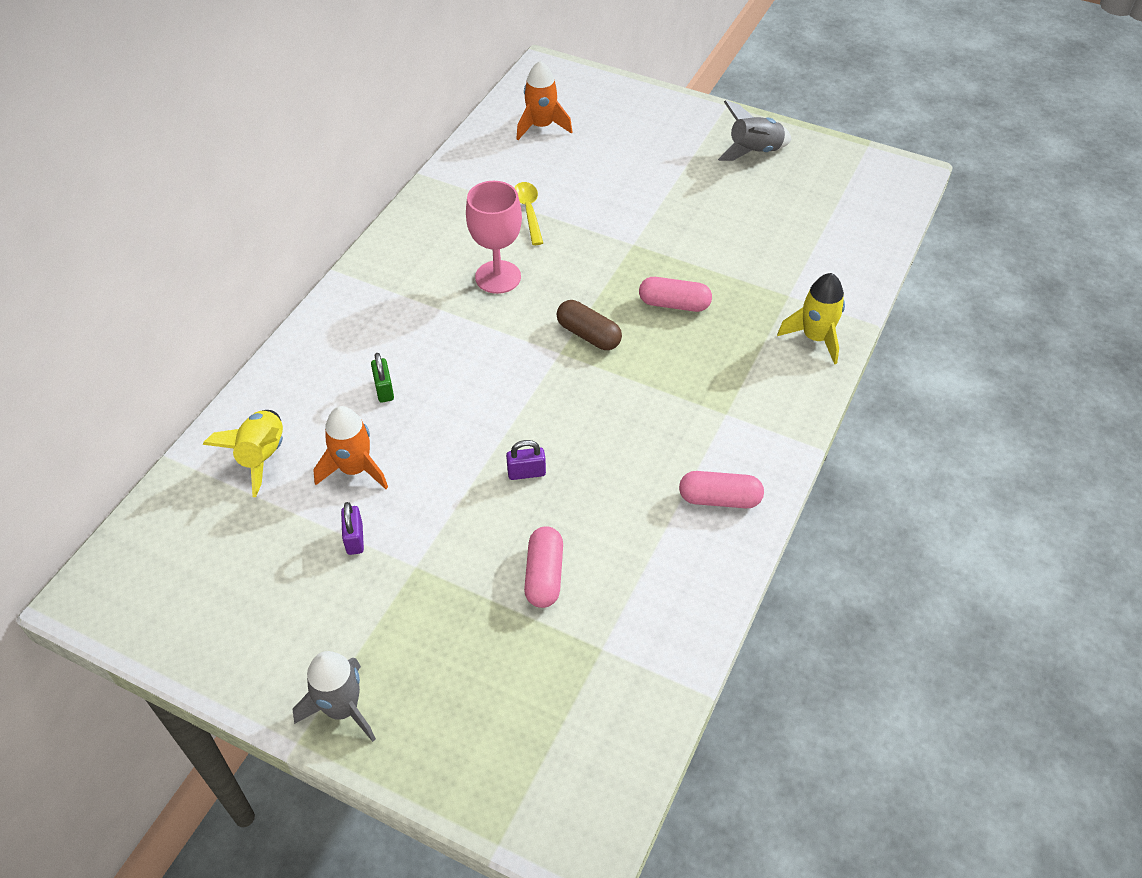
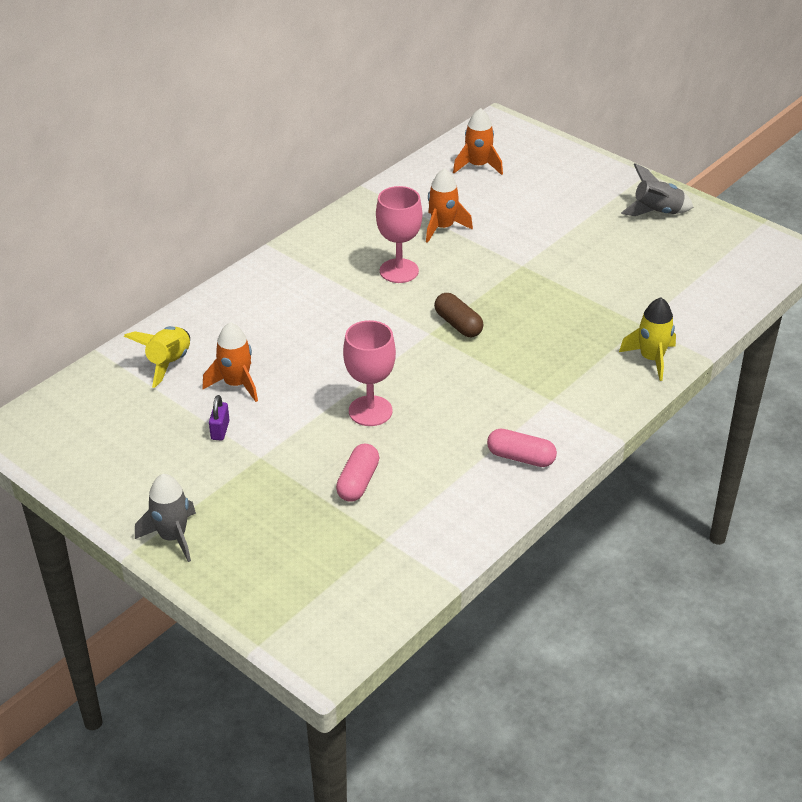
camera: 15 degrees right, 10 degrees down
(384, 389) = (278, 334): green padlock -> none
(526, 473) = (370, 411): purple padlock -> pink goblet
(529, 211) = (442, 227): yellow spoon -> orange rocket
(674, 304) = (539, 314): pink capsule -> none

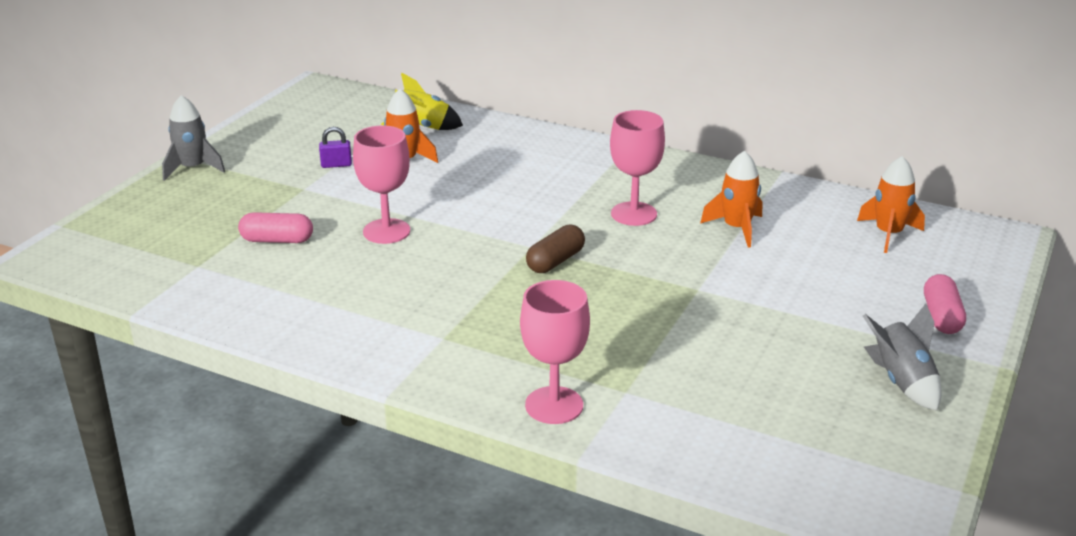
camera: 75 degrees right, 10 degrees down
(521, 457) = (334, 328): pink capsule -> pink capsule (941, 317)
(651, 359) = (554, 405): yellow rocket -> pink goblet

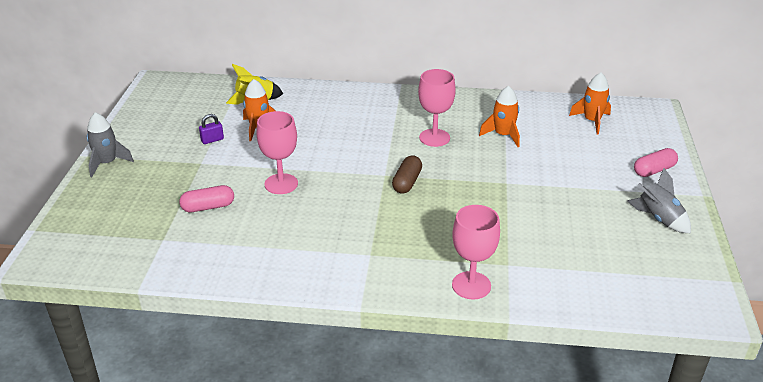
camera: 20 degrees left, 5 degrees up
(941, 317) = (654, 170): pink capsule -> pink capsule turned 75 degrees clockwise

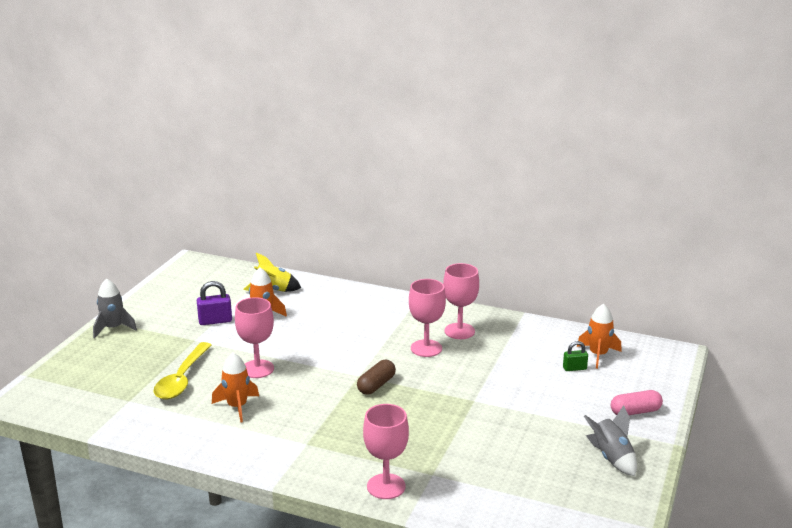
camera: 15 degrees right, 10 degrees down
(208, 207) = (182, 379): pink capsule -> yellow spoon
(212, 140) = (215, 321): purple padlock -> purple padlock, size x1.53
(456, 116) = (459, 331): none -> pink goblet
(503, 135) = (496, 355): orange rocket -> orange rocket (237, 407)
(578, 137) = (574, 368): none -> green padlock

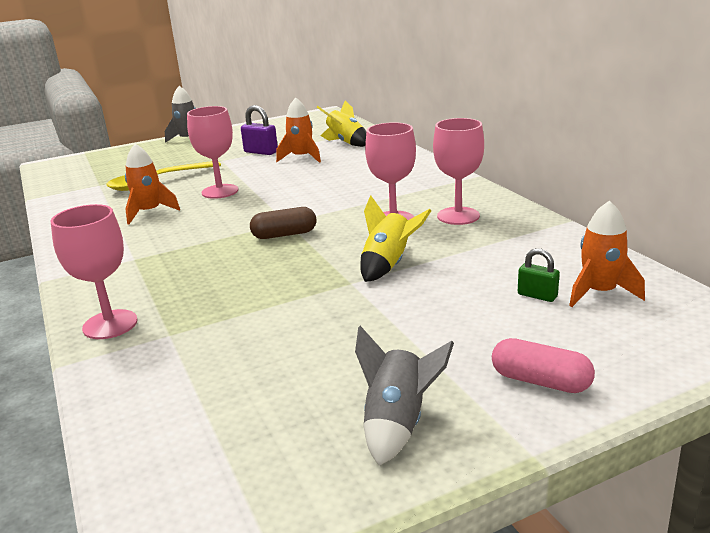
camera: 45 degrees right, 0 degrees up
(475, 380) = (388, 265): none -> yellow rocket

